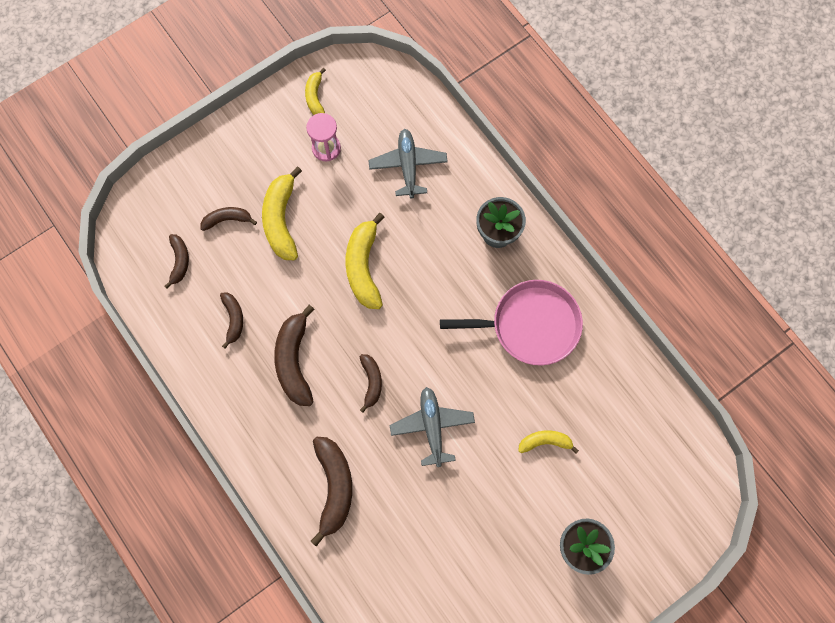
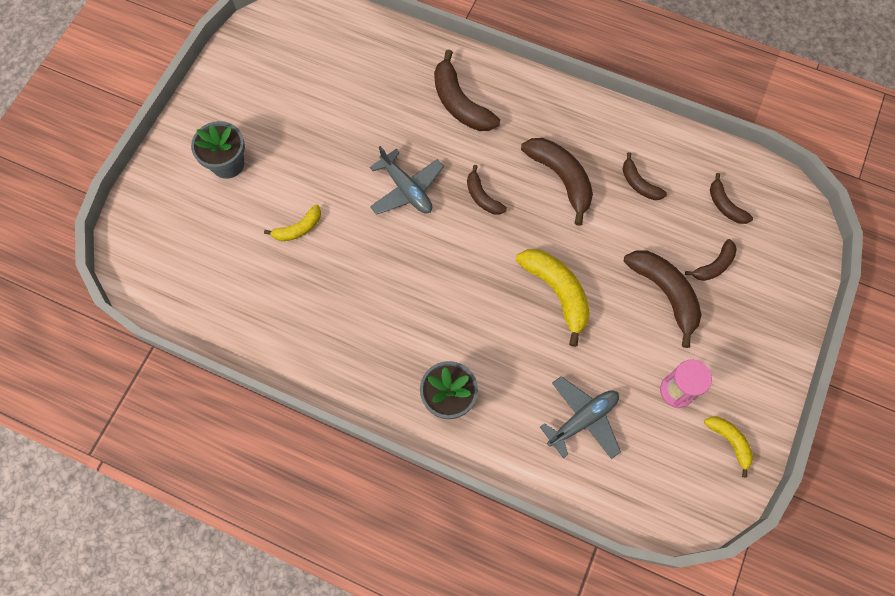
camera: 150 degrees right, 5 degrees down
(281, 220) = (665, 293): yellow banana -> brown banana
(408, 166) = (582, 420): grey plane -> grey plane turned 90 degrees counterclockwise
(530, 325) = (366, 324): pink pan -> none

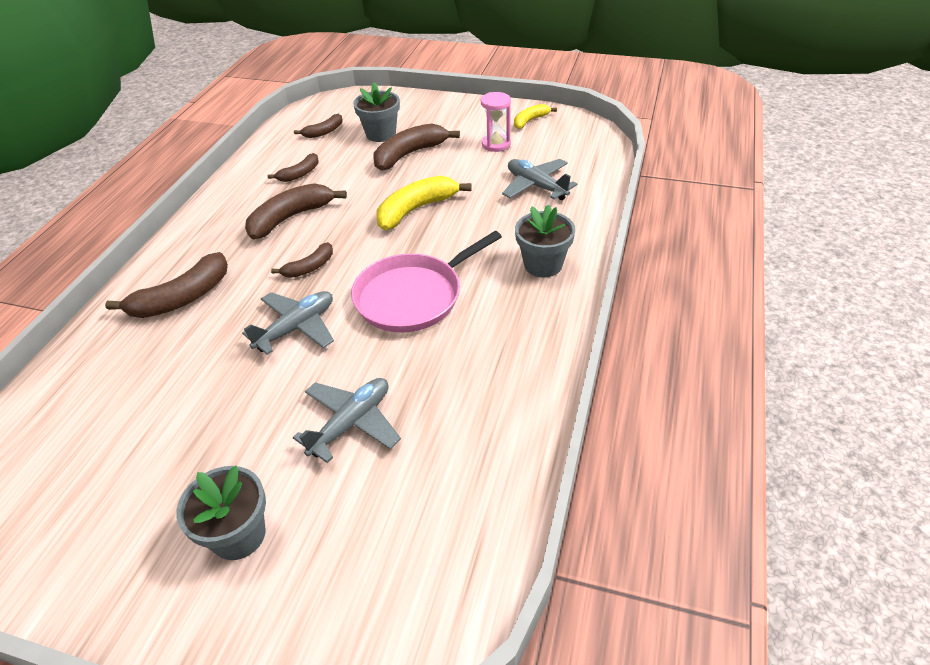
camera: 95 degrees left, 25 degrees down
(298, 228) = (351, 423): yellow banana -> grey plane
(427, 280) = (413, 296): none -> pink pan
(714, 265) = (381, 134): brown banana -> grey flower pot

